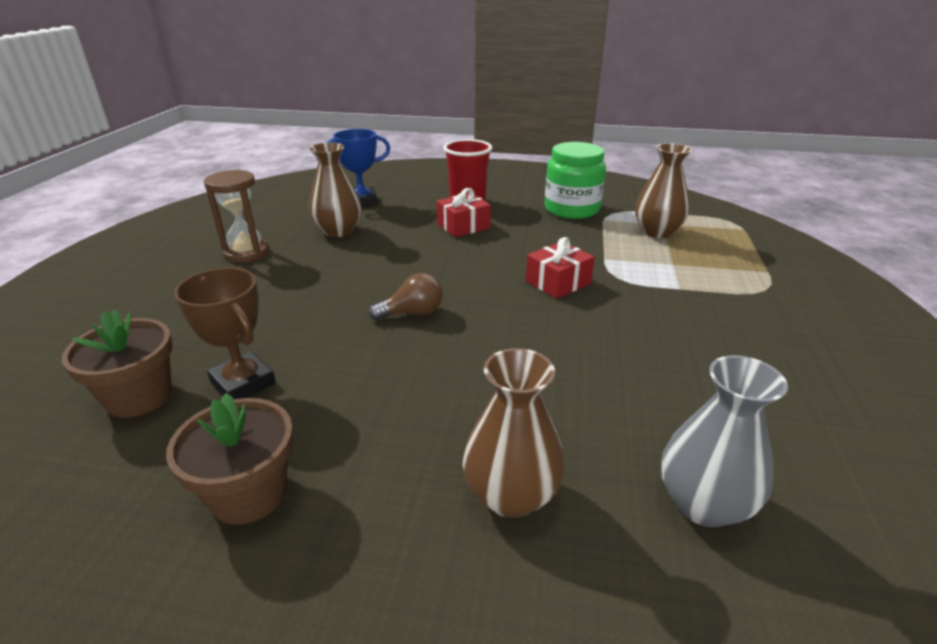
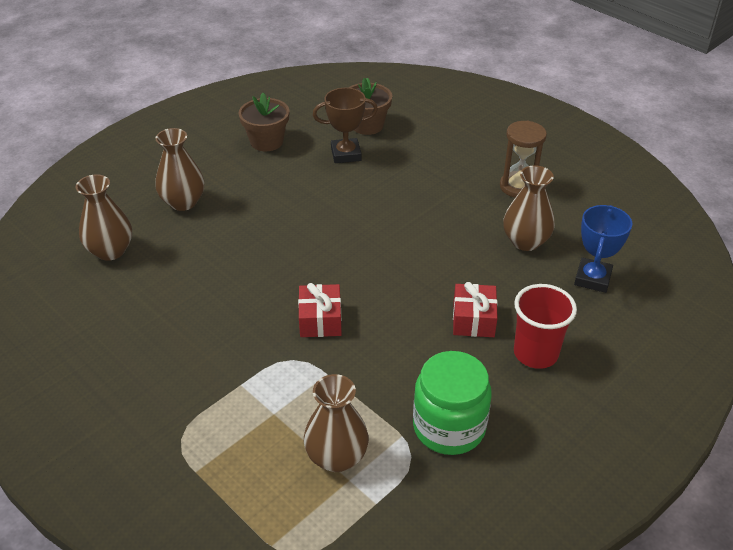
camera: 125 degrees right, 10 degrees up
(412, 313) = (353, 231): brown light bulb -> none
(703, 504) = (110, 251): grey vase -> brown vase

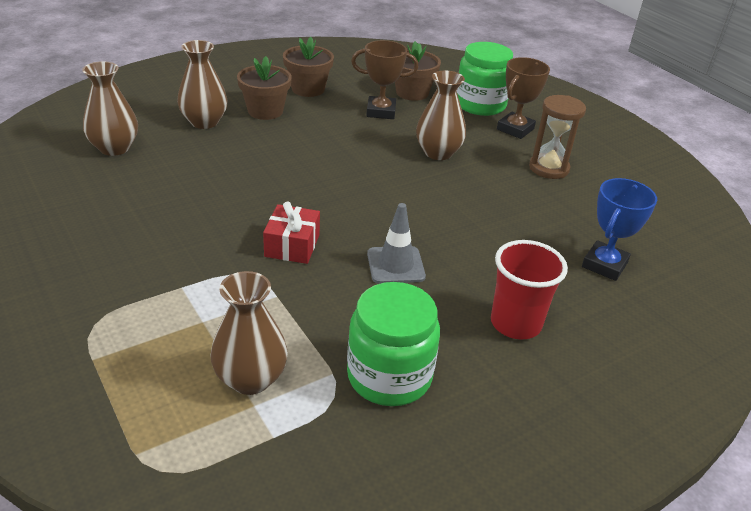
camera: 10 degrees right, 5 degrees down
(236, 177) = (265, 111): none -> brown flower pot
(417, 319) = (395, 265): none -> grey traffic cone
(435, 126) = (480, 105): none -> green jar
(473, 320) = (457, 277): red gift -> none
(475, 148) = (515, 129): none -> brown trophy
(525, 241) = (540, 217): brown vase -> brown vase (438, 153)

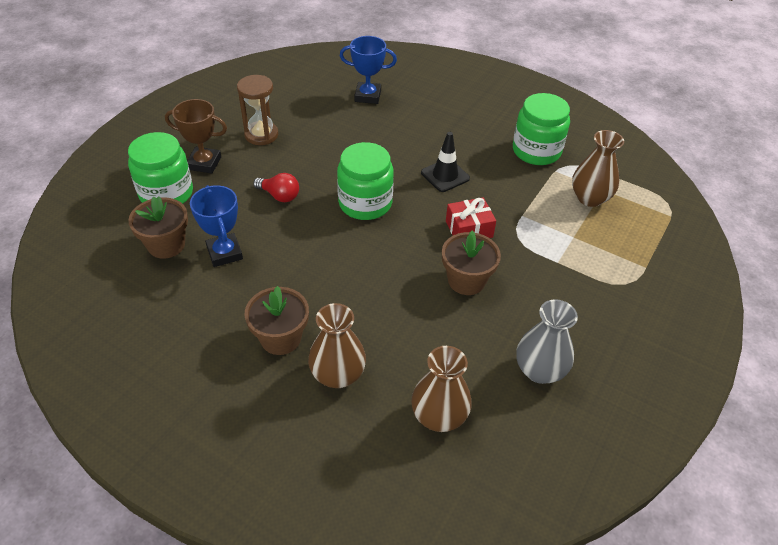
camera: 115 degrees left, 10 degrees up
(83, 210) = (539, 370): none -> grey vase
(308, 89) = (206, 327): brown flower pot -> brown flower pot (466, 280)
(381, 112) = (224, 253): brown trophy -> blue trophy
(389, 195) = (365, 203): none -> green jar
(395, 265) = (445, 175): grey traffic cone -> black traffic cone
(438, 153) = (279, 196): brown vase -> red light bulb
(515, 323) = (453, 118): red cup -> none

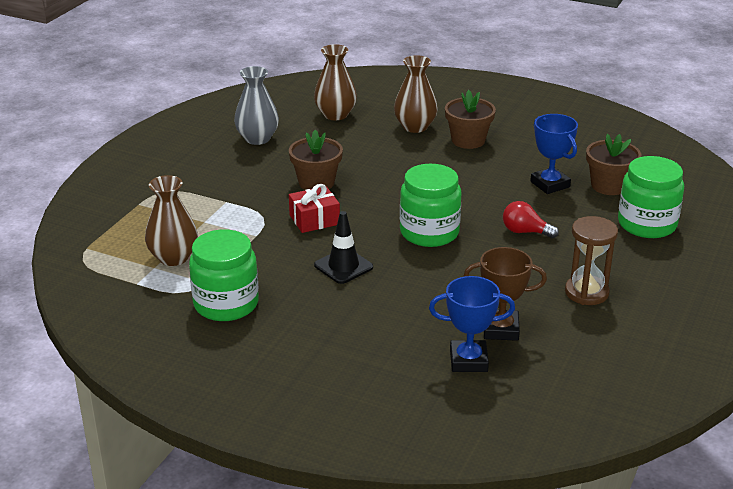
camera: 175 degrees right, 15 degrees down
(204, 163) = (631, 255): brown trophy -> brown trophy (500, 329)

